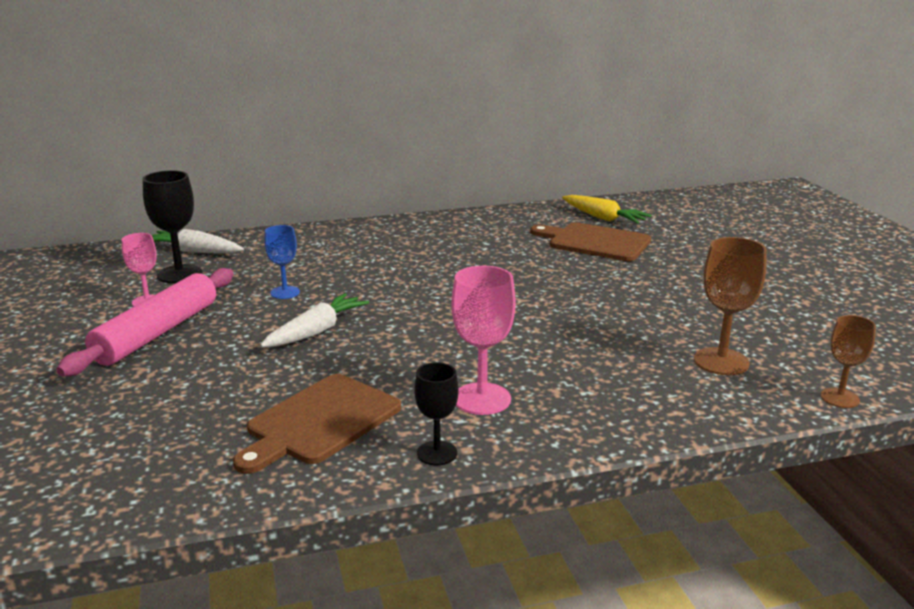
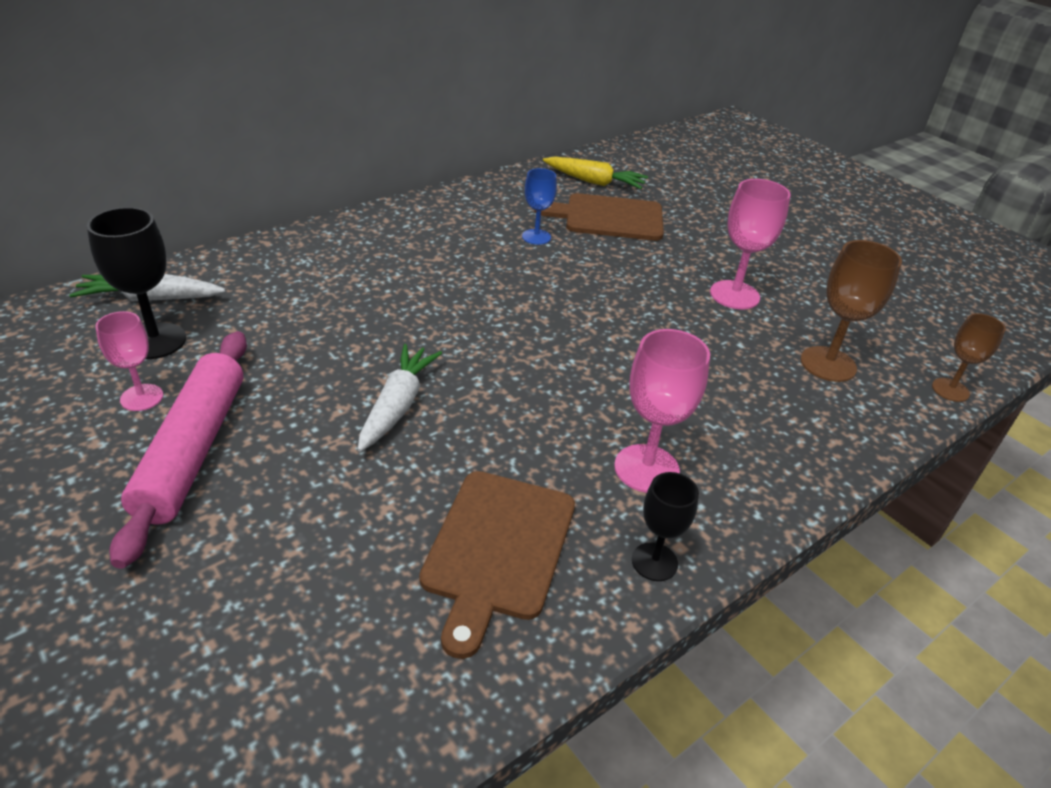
camera: 25 degrees left, 15 degrees up
(285, 292) = (317, 349): blue goblet -> blue goblet (536, 237)
(670, 304) = (734, 295): none -> pink goblet

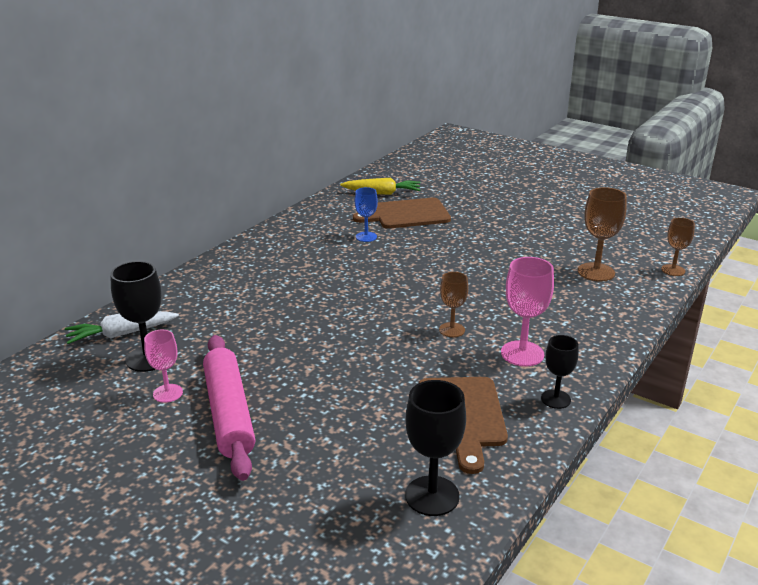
camera: 15 degrees left, 10 degrees down
(371, 678) = (432, 496): none -> black goblet
(398, 405) = (345, 356): white carrot -> none
(567, 402) = (452, 330): none -> brown goblet
(734, 295) = (517, 245): pink goblet -> none

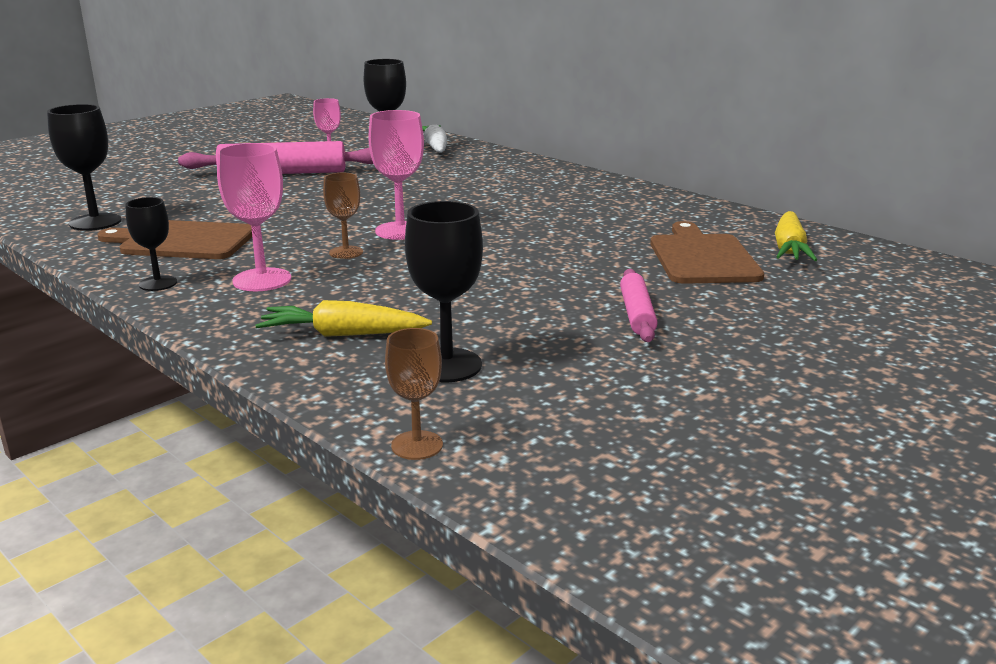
camera: 100 degrees right, 5 degrees down
(366, 237) = (621, 230): blue goblet -> none
(395, 315) = (400, 231): none -> pink goblet
(500, 230) = (636, 314): none -> pink rolling pin
(583, 307) = (342, 334): none -> yellow carrot
(596, 272) = (447, 365): brown goblet -> black goblet

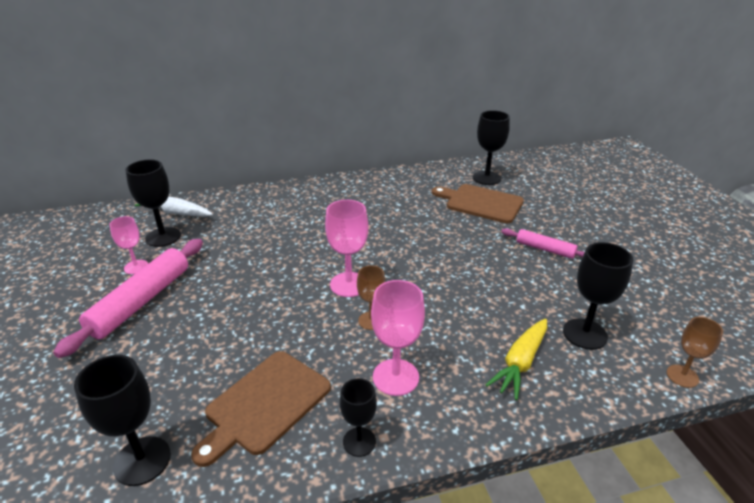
camera: 60 degrees left, 10 degrees up
(789, 249) = (486, 178): yellow carrot -> black goblet

